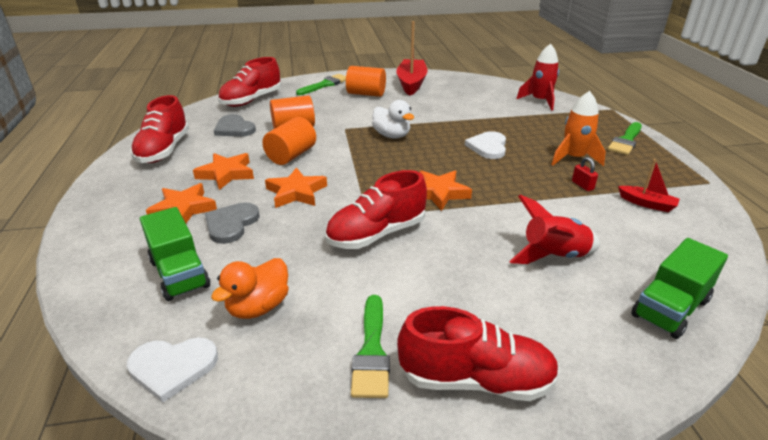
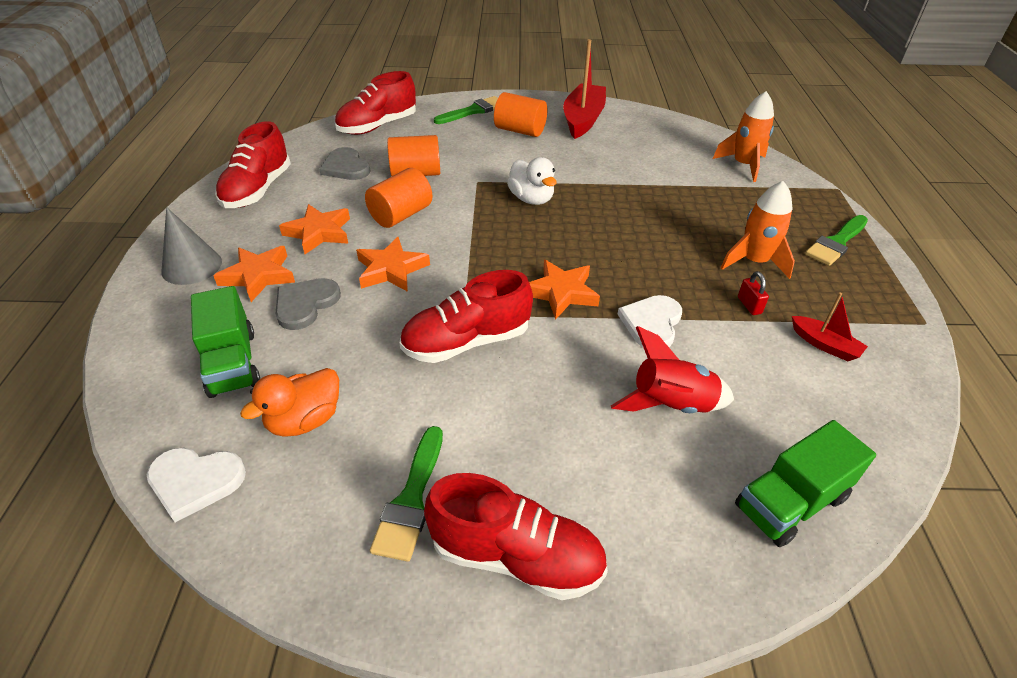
camera: 10 degrees right, 10 degrees up
(121, 208) = (191, 266): none -> grey cone
(488, 147) = (647, 230): white heart -> white heart (651, 323)
(540, 101) = (743, 165): red rocket -> orange rocket

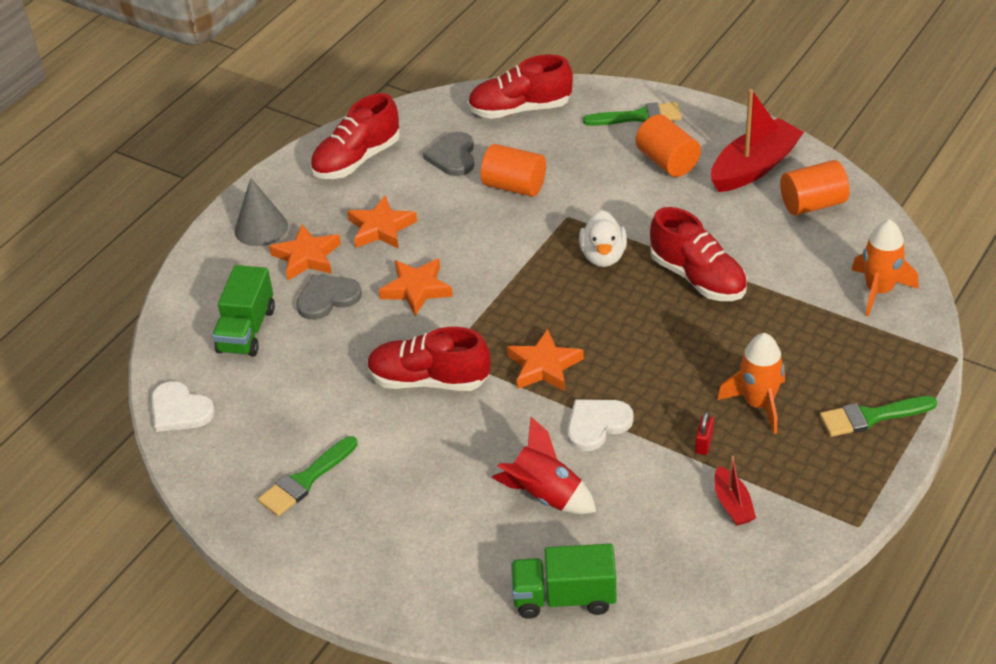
camera: 35 degrees right, 0 degrees up
(305, 420) = (271, 396): orange duck -> none
(401, 215) = (465, 233): orange cylinder -> orange cylinder (812, 204)
(516, 556) = (345, 544): red shoe -> red shoe (698, 278)

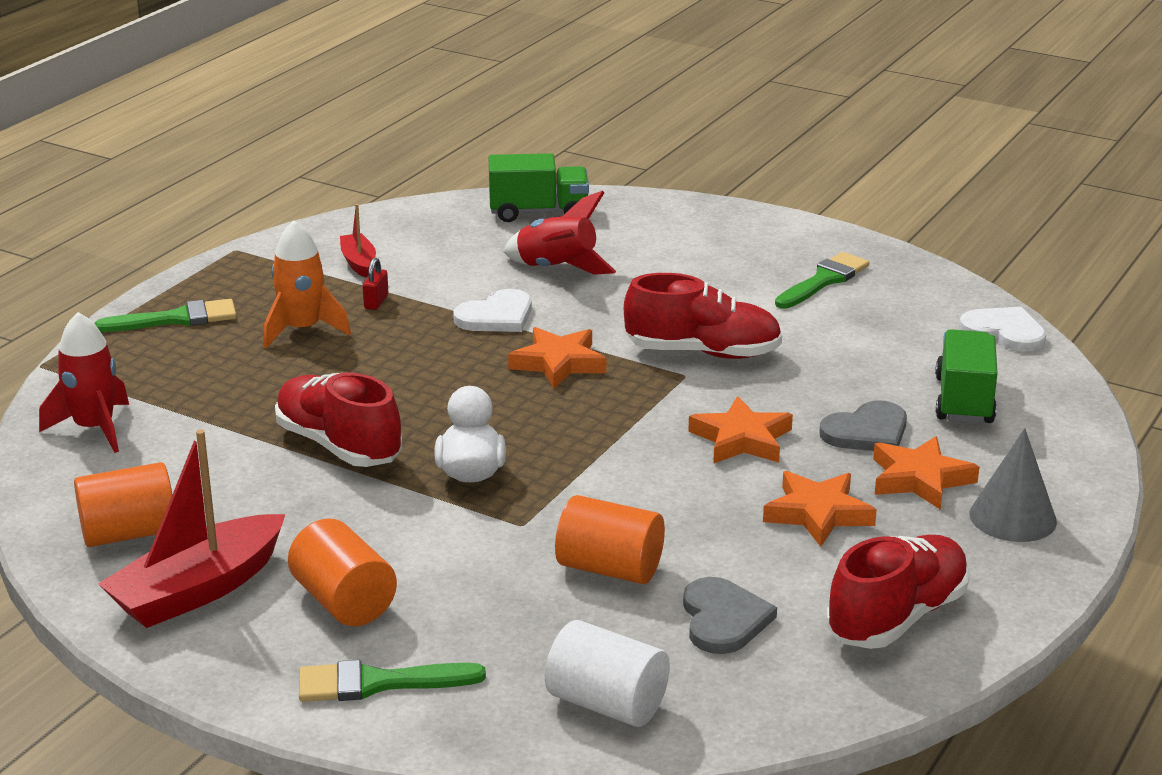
camera: 175 degrees right, 15 degrees down
(520, 109) = (607, 704): red shoe -> white cylinder
(879, 291) = (94, 428): orange rocket -> red rocket

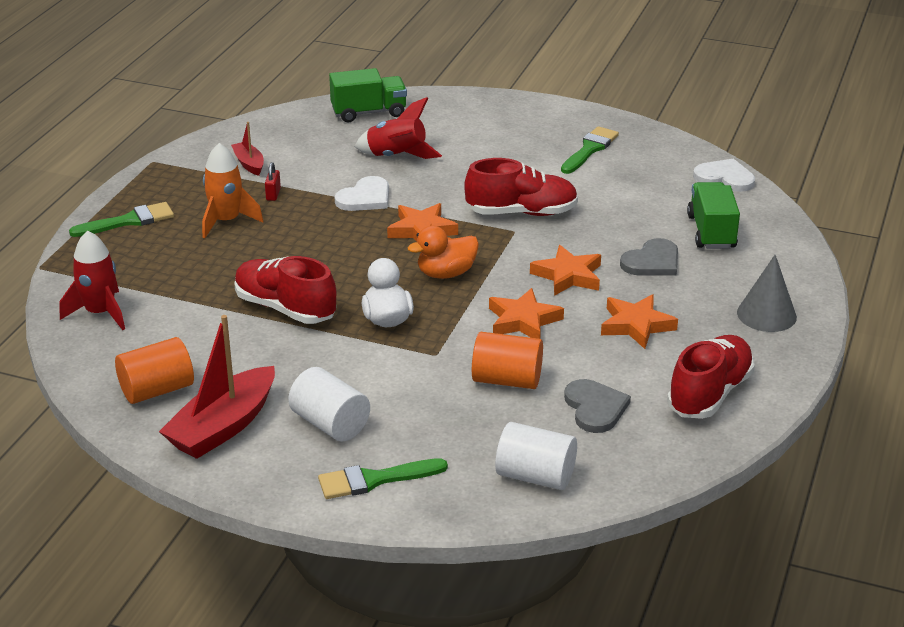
camera: 10 degrees left, 5 degrees up
(344, 601) = (330, 424): orange cylinder -> white cylinder
(572, 421) = (446, 273): none -> orange duck
(920, 479) = (697, 293): orange star -> orange star (523, 321)

